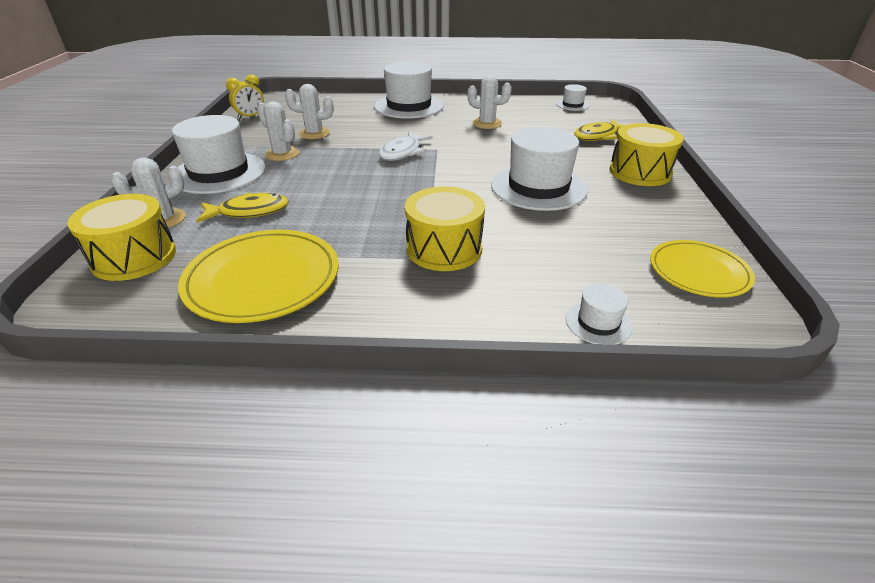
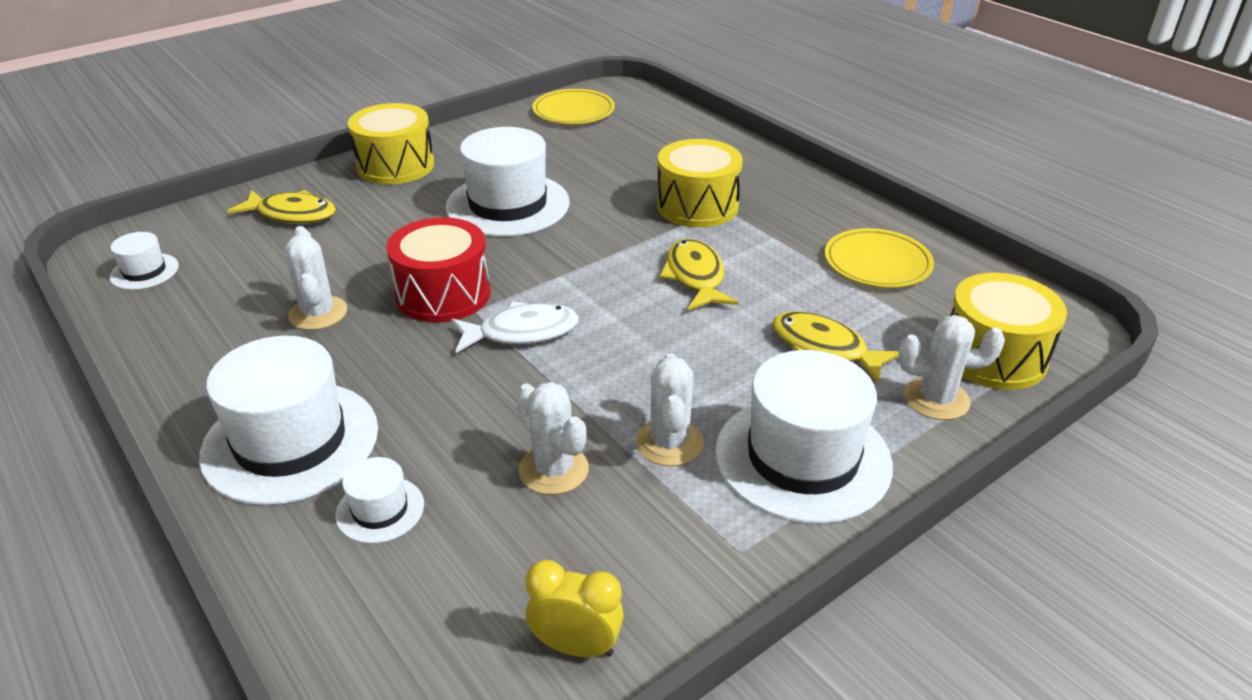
camera: 130 degrees left, 0 degrees up
(263, 279) = (877, 263): yellow plate -> yellow plate, size x0.64
(368, 208) = (695, 277): none -> yellow fish
(462, 147) = (443, 294): none -> red drum
(598, 323) = (691, 127): white hat -> white hat (380, 510)

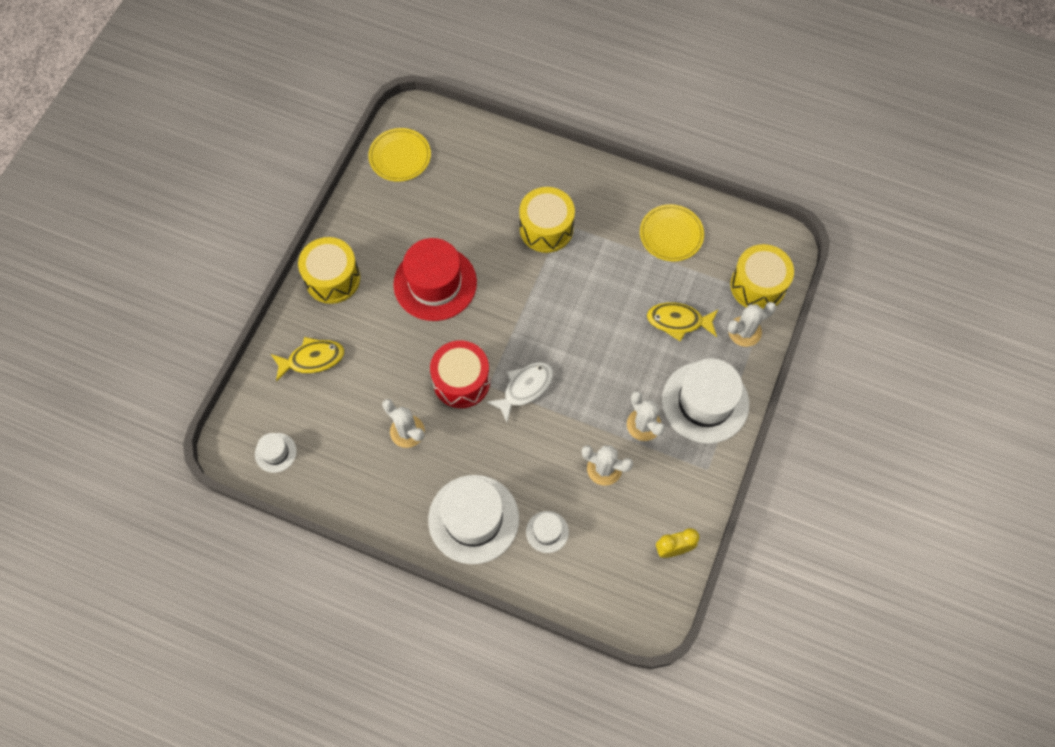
camera: 30 degrees left, 30 degrees up
(508, 205) = (435, 283): white hat -> red hat
(695, 277) = (584, 296): yellow fish -> none

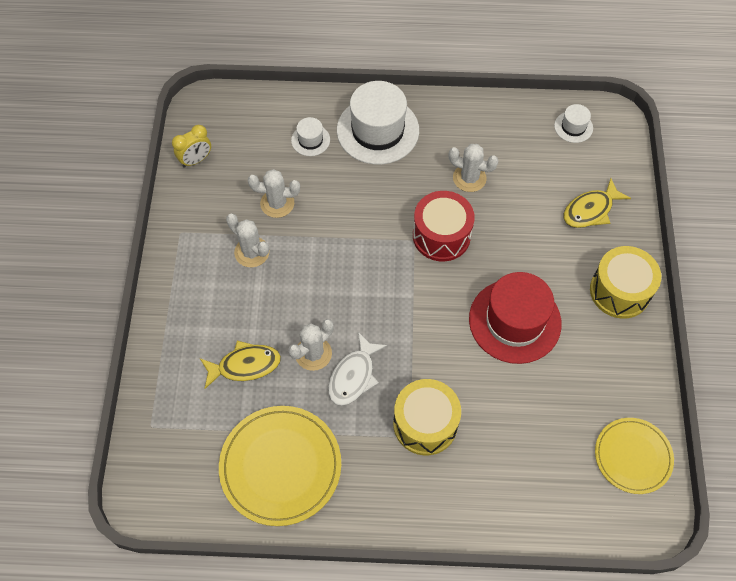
camera: 160 degrees right, 5 degrees down
(525, 388) = (378, 248): white fish -> white fish (353, 376)
(671, 234) = (280, 466): yellow plate -> yellow plate, size x1.55
(705, 402) = (196, 292): white hat -> none
(744, 331) = (170, 378): white cactus -> white cactus (313, 353)
(758, 286) = (166, 436): yellow drum -> none

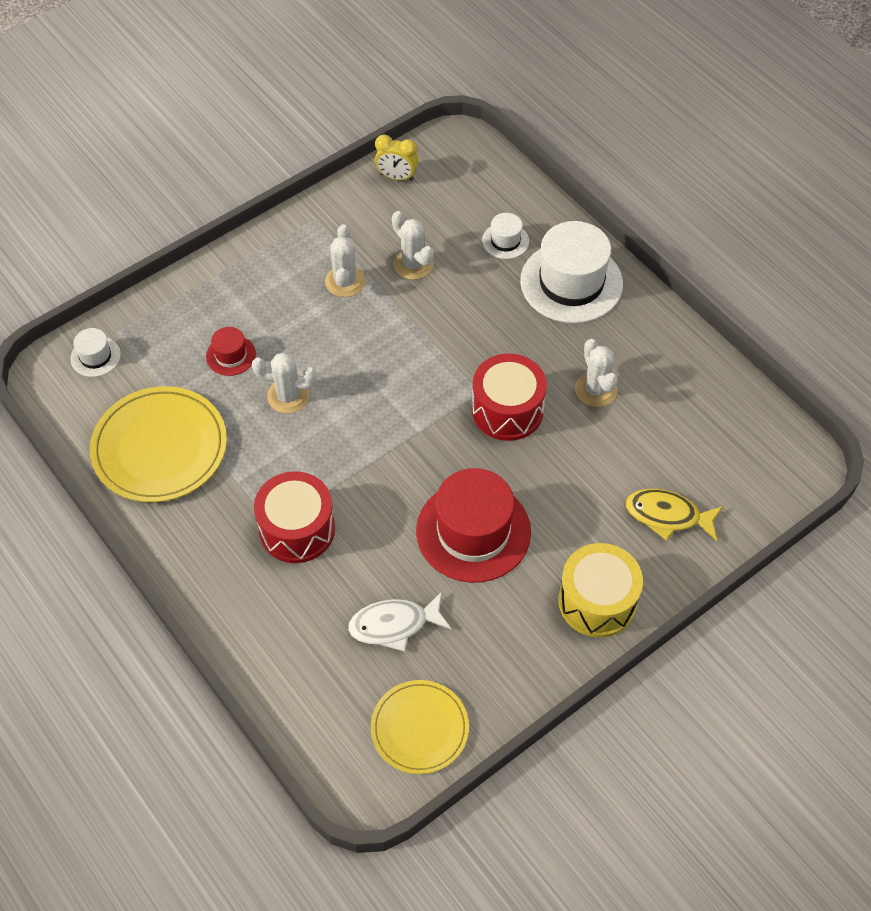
camera: 50 degrees right, 5 degrees down
(245, 365) = (231, 355): yellow fish -> red hat
(353, 376) = (294, 441): white fish -> white fish (394, 625)
(425, 424) = (297, 529): yellow drum -> red drum
(573, 127) = (753, 437): white hat -> white hat (95, 356)

